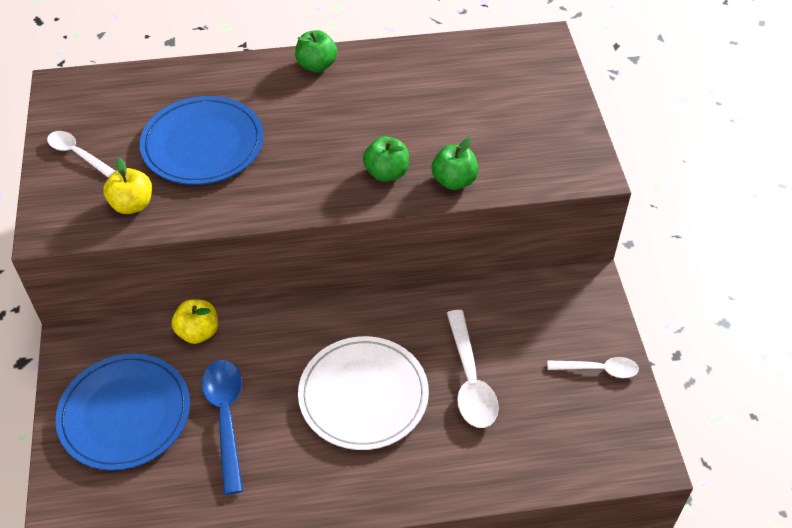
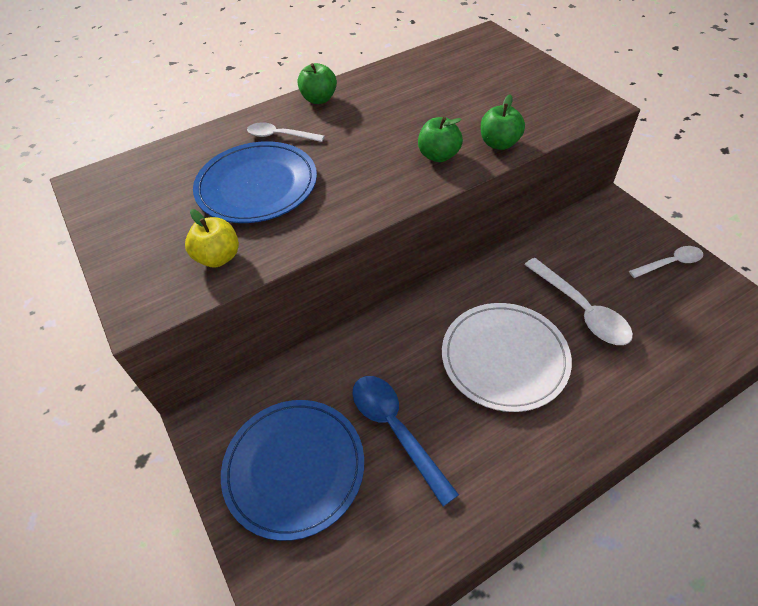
camera: 20 degrees left, 0 degrees up
(77, 154) = (134, 232): white spoon -> white spoon (280, 136)
(198, 332) = (321, 362): yellow apple -> none

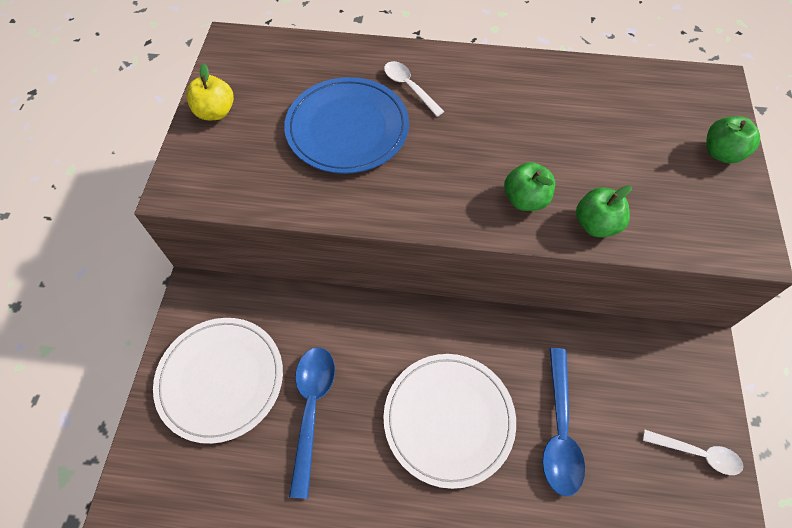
camera: 35 degrees right, 10 degrees up
(218, 257) = (263, 179): yellow apple -> yellow apple (215, 112)
(294, 468) = (220, 379): blue plate -> white plate
(319, 99) = (477, 66): green apple -> green apple (721, 153)
(581, 310) = (559, 430): white spoon -> blue spoon

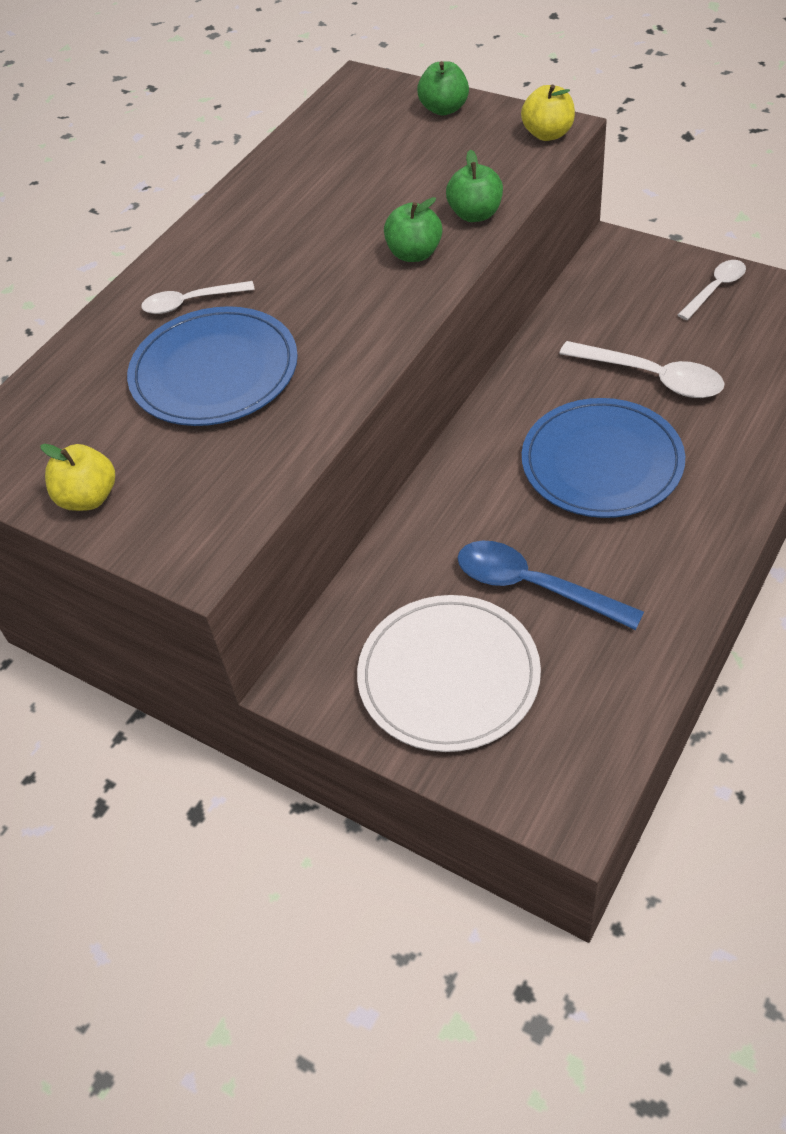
camera: 60 degrees left, 10 degrees down
(448, 419) = (602, 462): white plate -> blue plate
(559, 430) = (652, 377): blue spoon -> white spoon
(737, 242) = (548, 134): none -> yellow apple

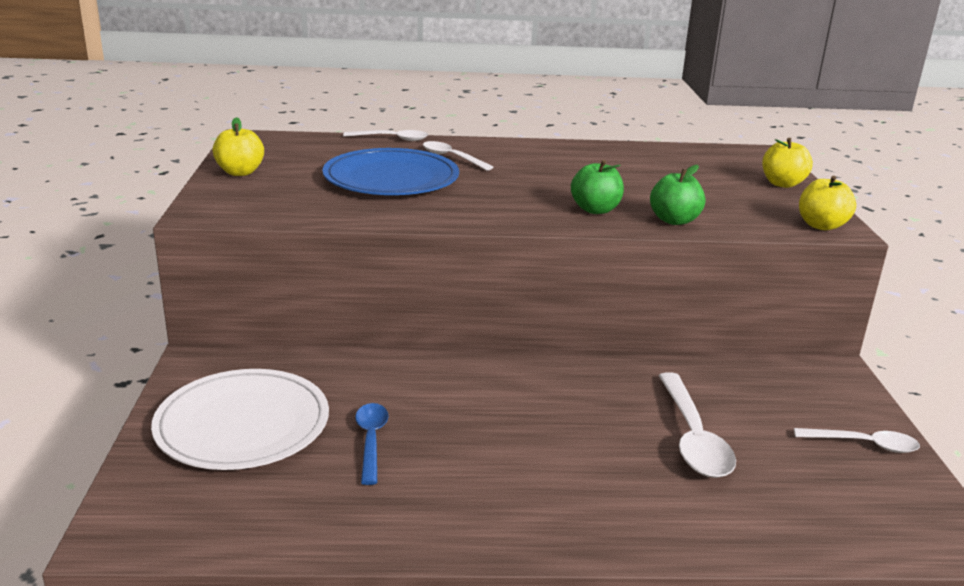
camera: 50 degrees right, 25 degrees down
(86, 331) = (392, 139): none -> white spoon
(444, 109) = (782, 184): green apple -> yellow apple
(534, 586) = (371, 440): blue spoon -> blue spoon, size x0.63
(602, 462) = (552, 437): blue plate -> none

